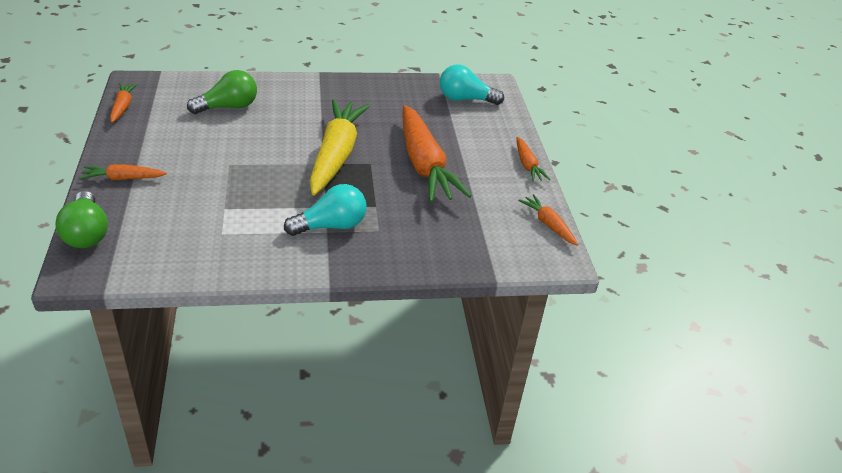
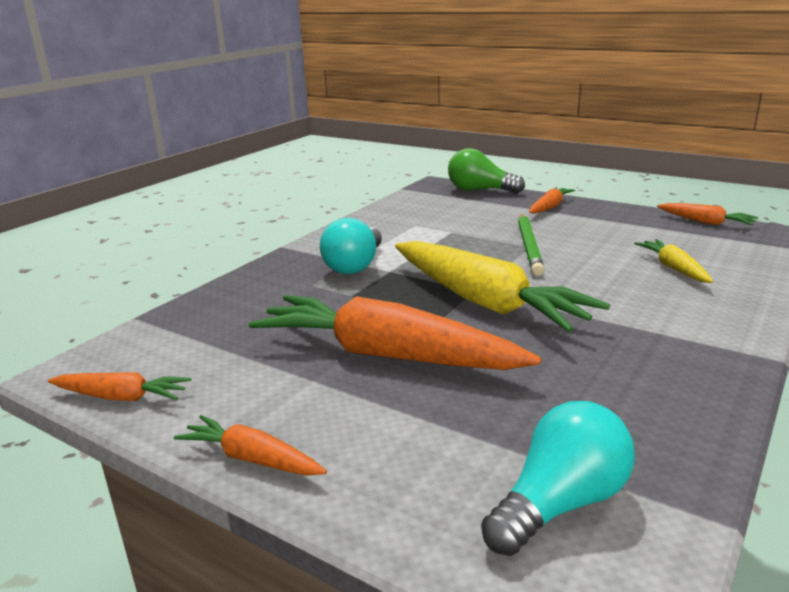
camera: 135 degrees right, 15 degrees down
(228, 107) = (673, 268): green light bulb -> yellow carrot
(230, 164) = (529, 247): none -> green pencil

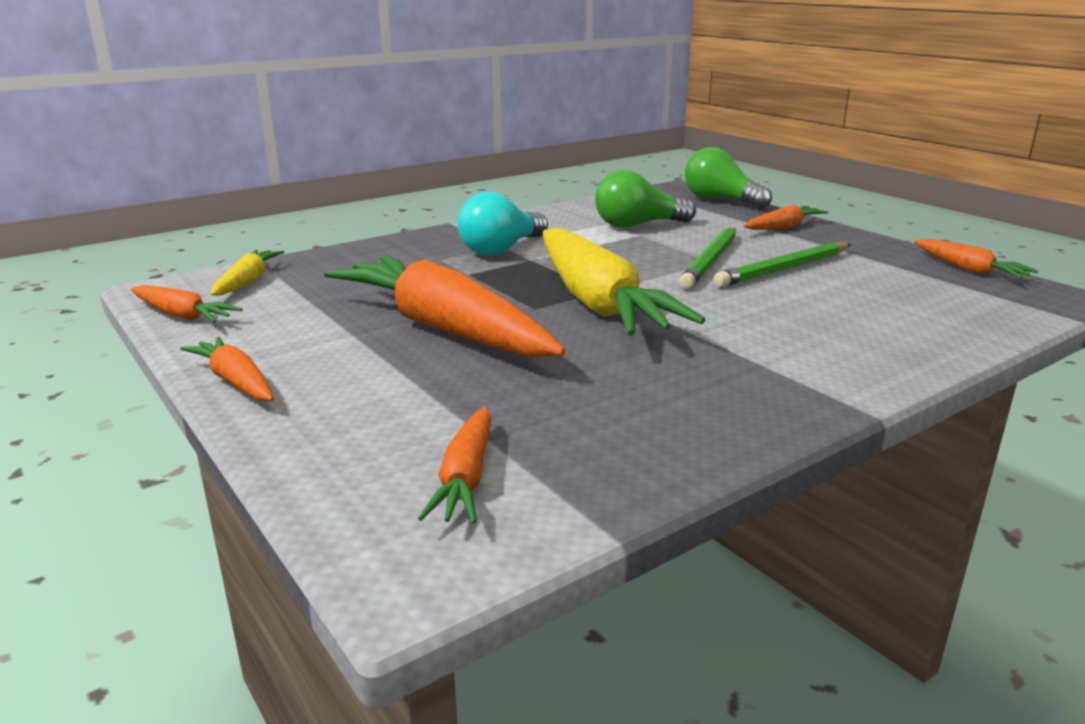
camera: 20 degrees right, 0 degrees up
(441, 223) = (637, 225): none -> green light bulb
(560, 503) = (465, 478): turquoise light bulb -> orange carrot
(588, 244) = (784, 269): none -> green pencil
(673, 268) = (861, 308): yellow carrot -> yellow carrot (247, 281)

